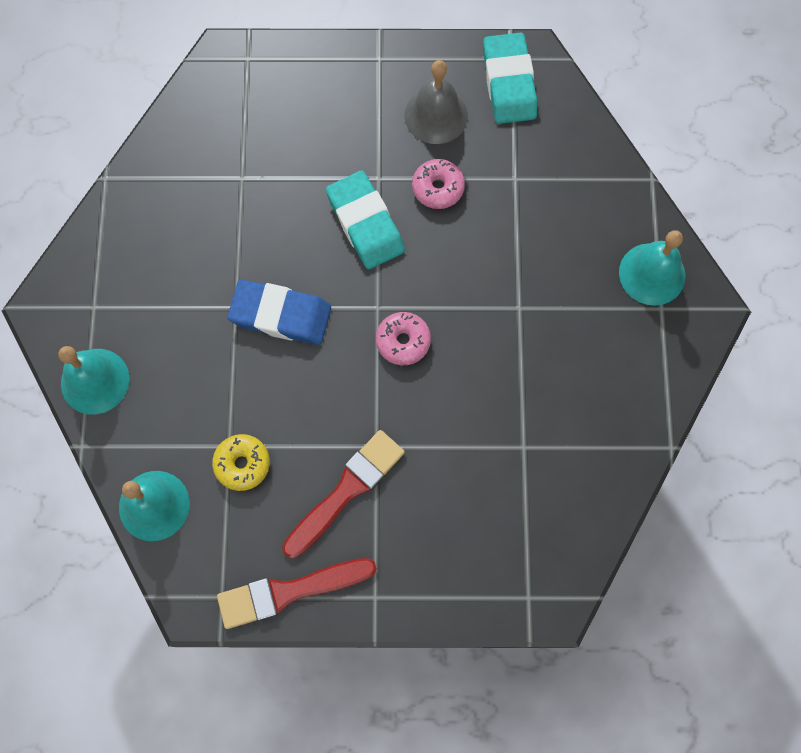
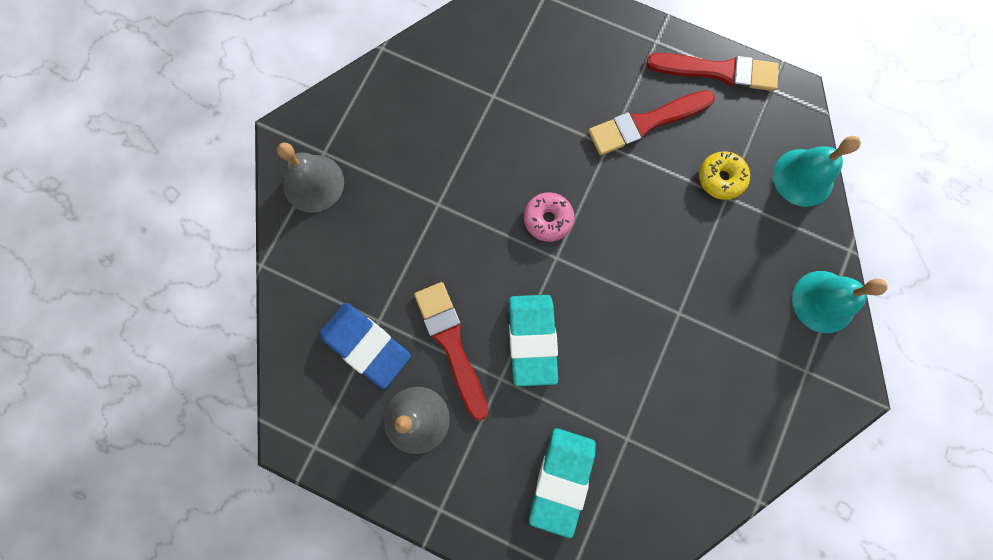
camera: 155 degrees left, 5 degrees up
(281, 315) = (642, 288): blue eraser -> blue eraser (366, 345)
(438, 188) = (451, 344): pink donut -> red brush
(509, 83) = (331, 422): turquoise eraser -> turquoise eraser (561, 480)
(652, 274) = (313, 183): turquoise bell -> grey bell

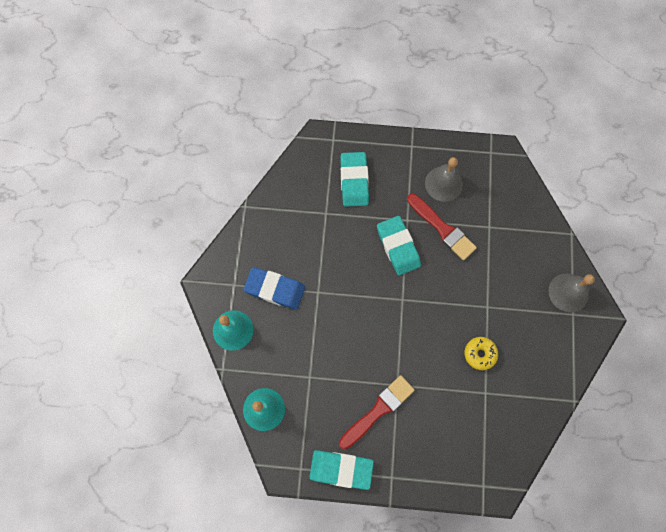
camera: 160 degrees right, 5 degrees down
(366, 345) = (489, 211): blue eraser -> blue eraser (275, 289)
(548, 219) = (416, 321): pink donut -> none
(718, 71) = (341, 469): red brush -> turquoise eraser
(721, 178) = (317, 388): yellow donut -> yellow donut (480, 354)

